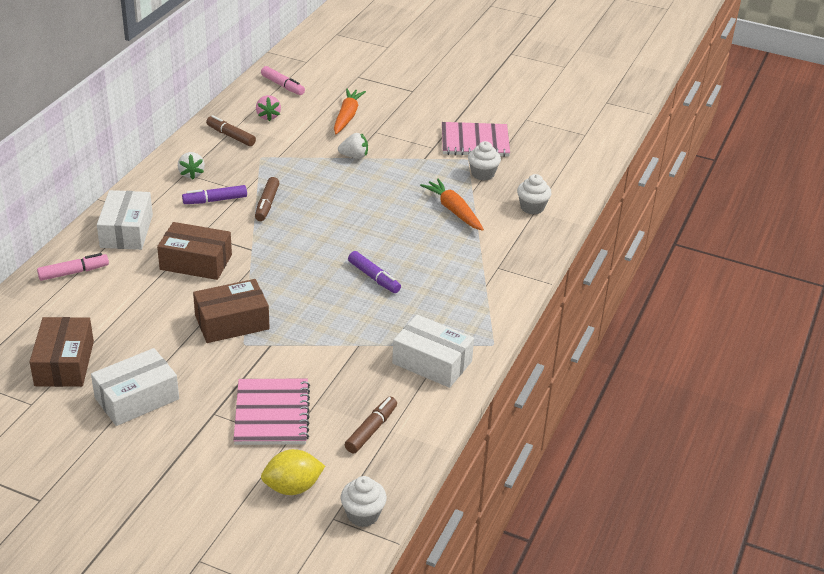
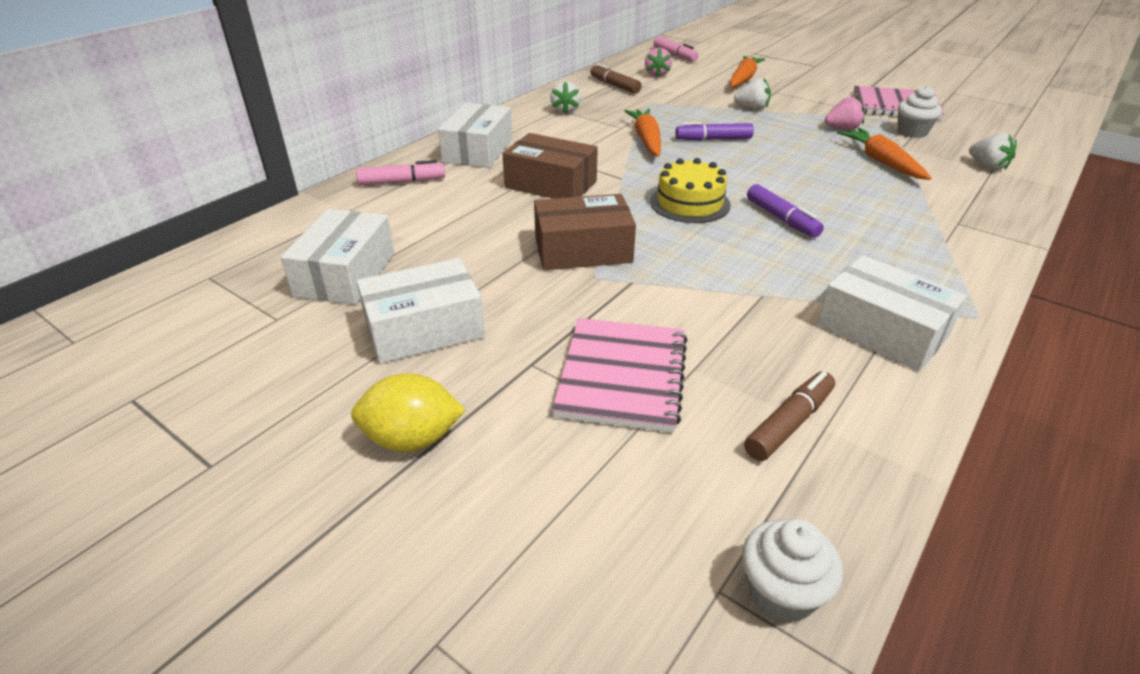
camera: 15 degrees right, 0 degrees up
(64, 363) = (345, 274): brown box -> white box
(215, 200) = (586, 132): purple marker -> purple marker (713, 139)
(267, 204) = (646, 140): brown marker -> orange carrot
(292, 487) = (644, 510): yellow lemon -> yellow lemon (412, 439)
(306, 270) = (690, 203): none -> yellow cake
(427, 175) = (842, 129): none -> pink strawberry
(532, 207) = (987, 166): white cupcake -> white strawberry

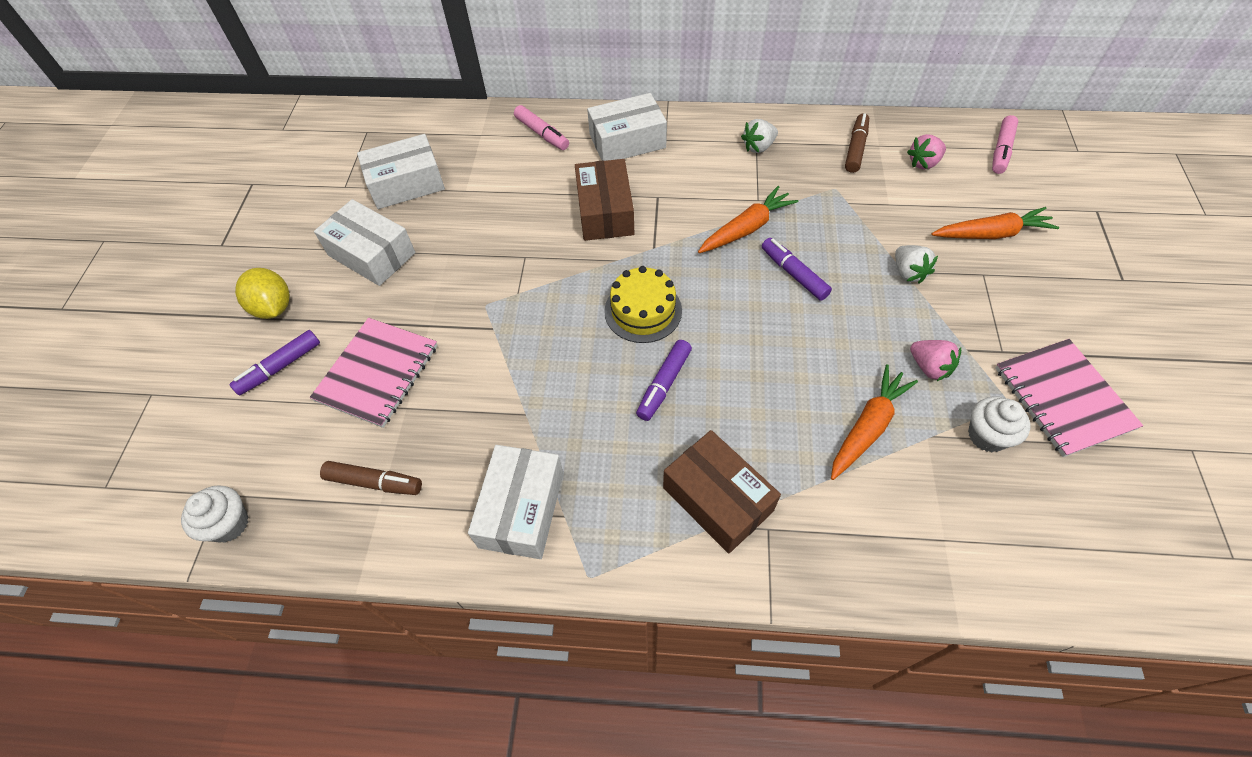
camera: 60 degrees right, 20 degrees up
(530, 461) = (280, 367): none -> purple marker
(583, 250) = (517, 280): brown box -> brown box (717, 499)
(622, 376) = (377, 373): pink notebook -> pink notebook turned 45 degrees counterclockwise
(987, 166) = (950, 533): white strawberry -> none

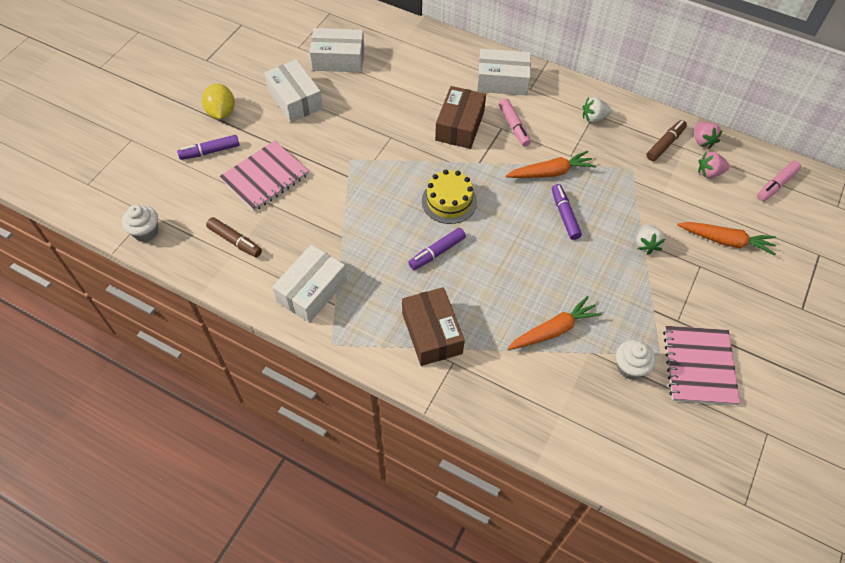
camera: 20 degrees right, 0 degrees up
(542, 134) = (445, 55): pink marker -> pink marker (514, 126)
(929, 367) = (619, 310): pink strawberry -> pink strawberry (702, 141)

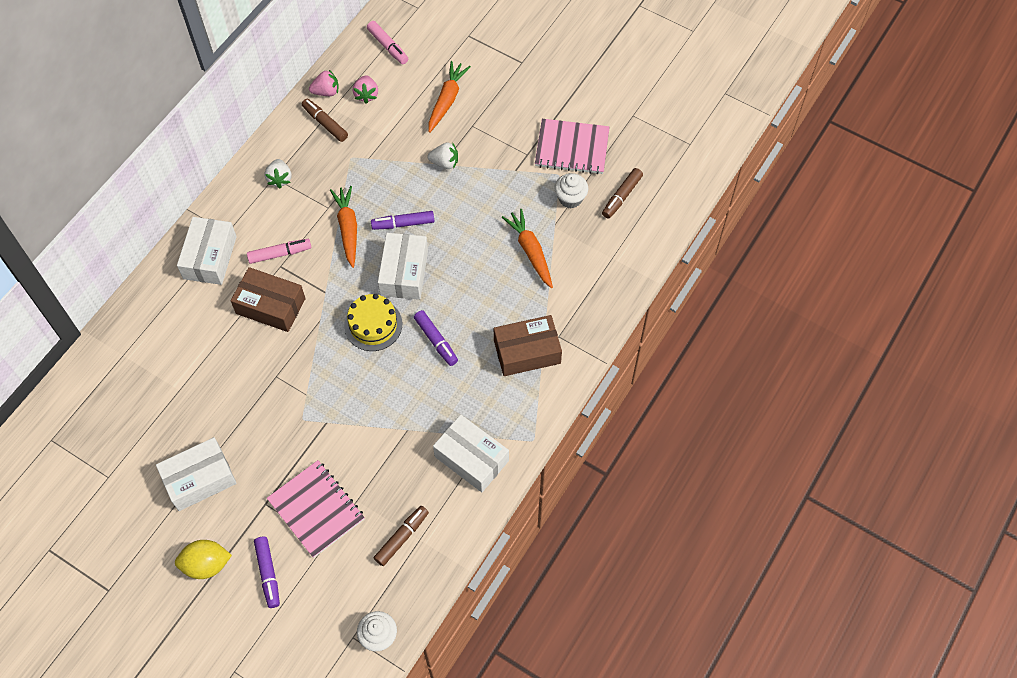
camera: 85 degrees left, 5 degrees up
(338, 59) = (140, 430): white box -> white box (404, 273)
(645, 423) = (621, 196): none -> brown marker

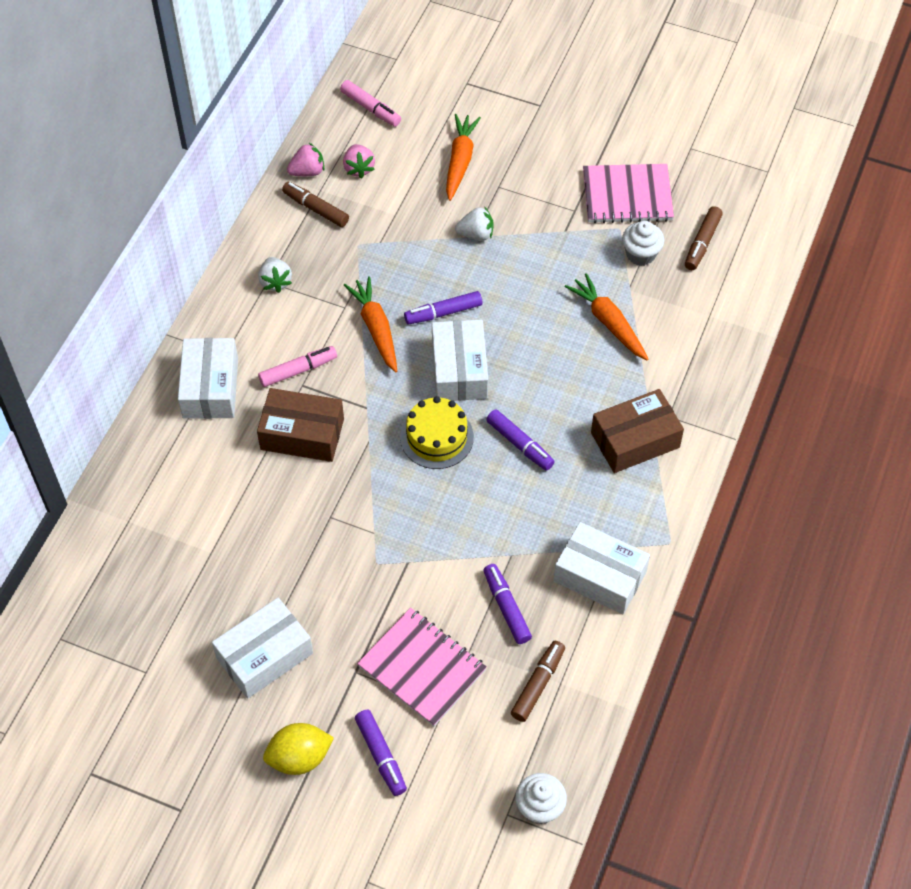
camera: 10 degrees left, 5 degrees down
(393, 471) = (506, 607): none -> purple marker

